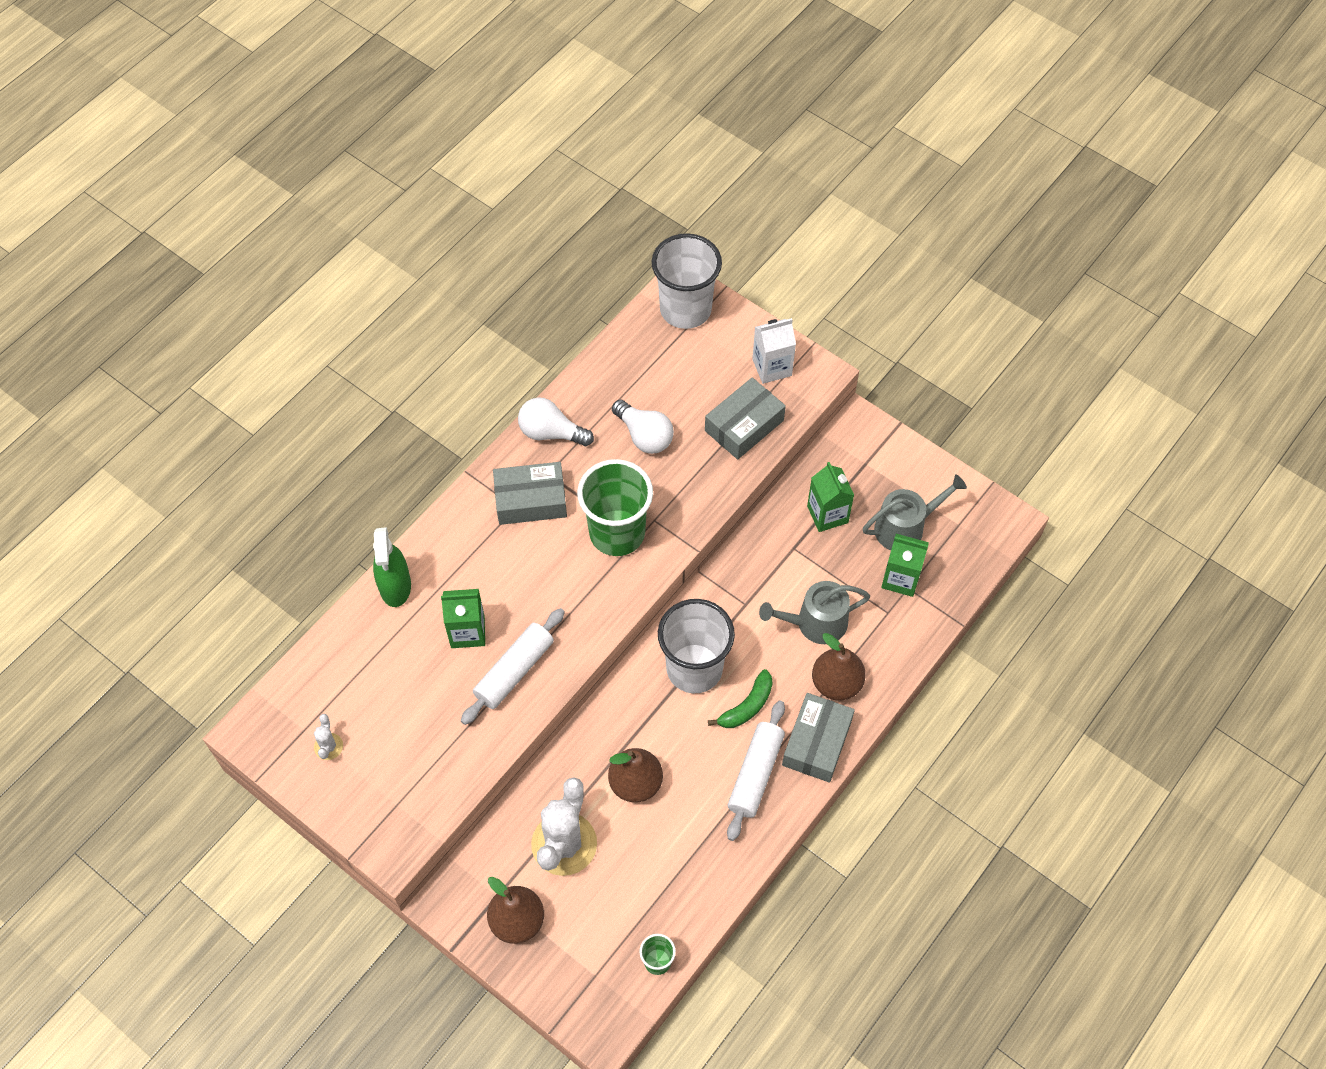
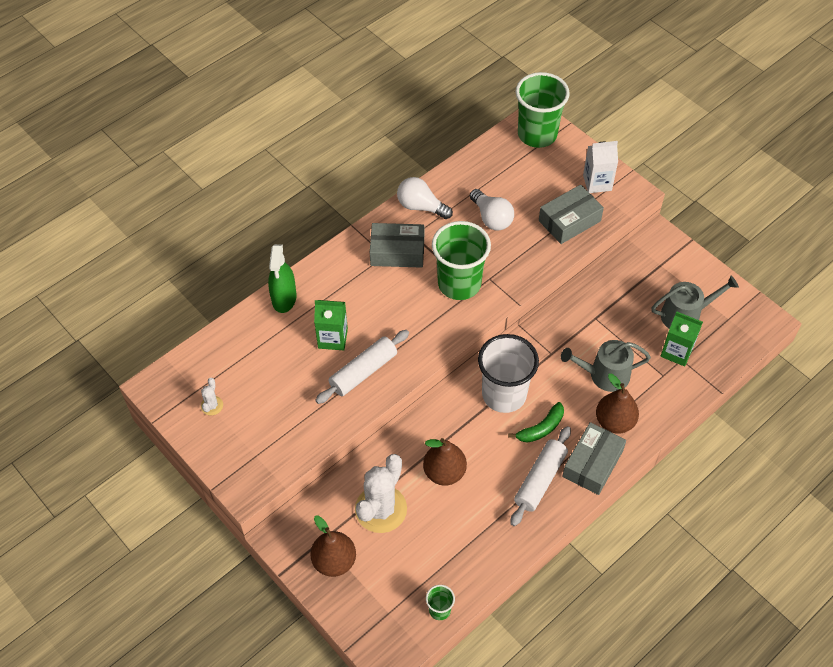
camera: 10 degrees right, 5 degrees down
(685, 309) = (537, 134): white cup -> green cup
(827, 514) = (625, 297): green carton -> none

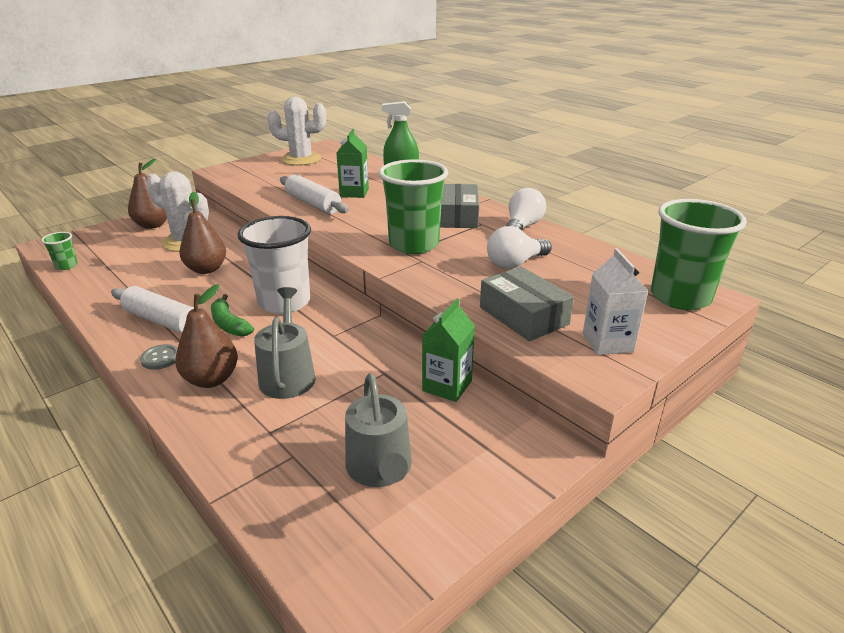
camera: 90 degrees right, 25 degrees down
(212, 405) = (301, 159): white cactus -> white cactus, size x2.26
(592, 463) = (160, 358): grey box -> grey button
(676, 352) = (308, 451): green carton -> green carton (447, 386)

